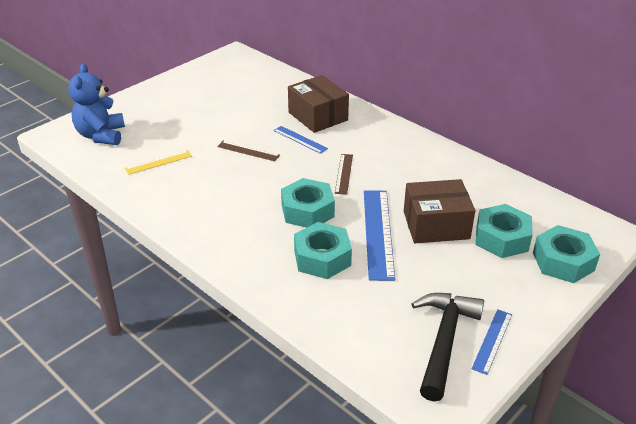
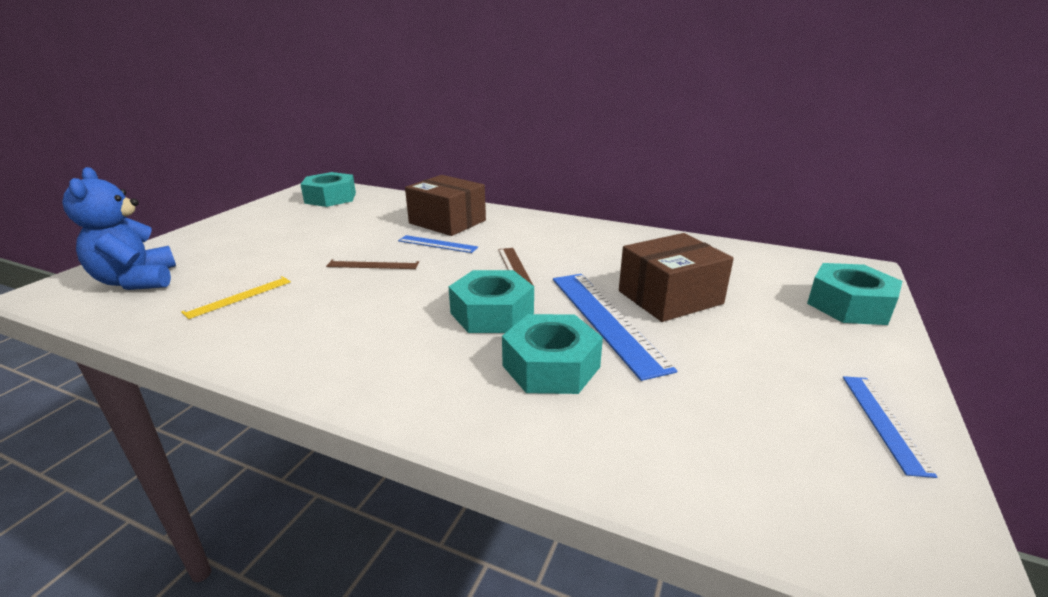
camera: 20 degrees left, 10 degrees down
(444, 341) = (823, 441): black hammer -> none
(501, 238) = (758, 296): turquoise nut -> turquoise nut (330, 198)

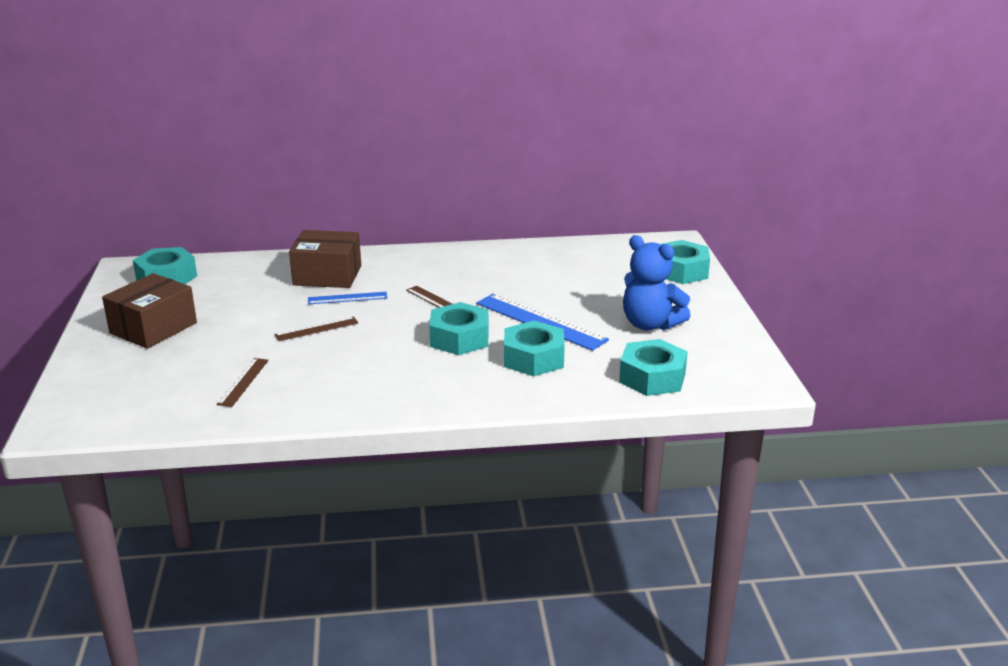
camera: 30 degrees left, 0 degrees up
(137, 281) = (123, 397): blue teddy bear -> blue teddy bear (650, 324)
(239, 296) = (243, 382): yellow ruler -> brown ruler
(670, 297) = (569, 295): brown box -> brown box (153, 328)
(703, 462) = (652, 377): none -> turquoise nut
(883, 422) = (725, 334): blue ruler -> none

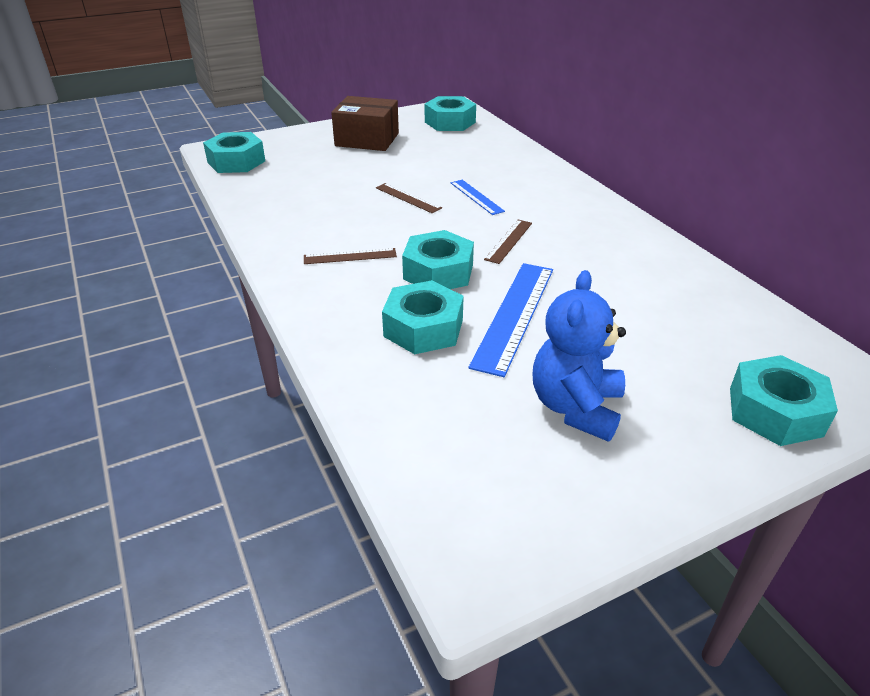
camera: 70 degrees right, 10 degrees up
(243, 382) = (301, 192): brown ruler -> brown ruler (350, 256)
(327, 275) = (512, 177): brown box -> none
(652, 377) = (427, 434): turquoise nut -> turquoise nut (236, 162)

